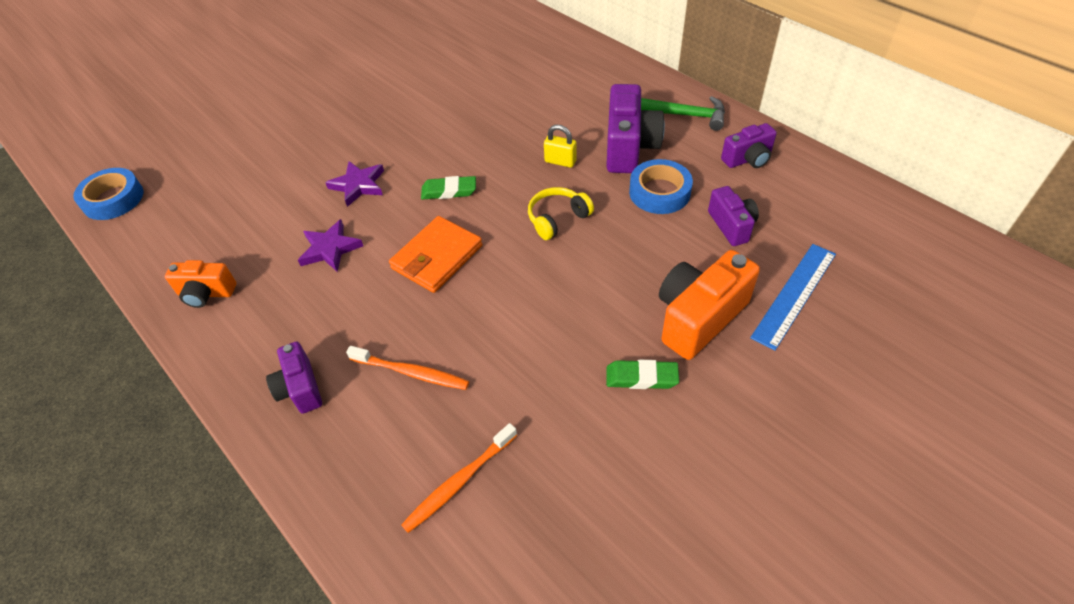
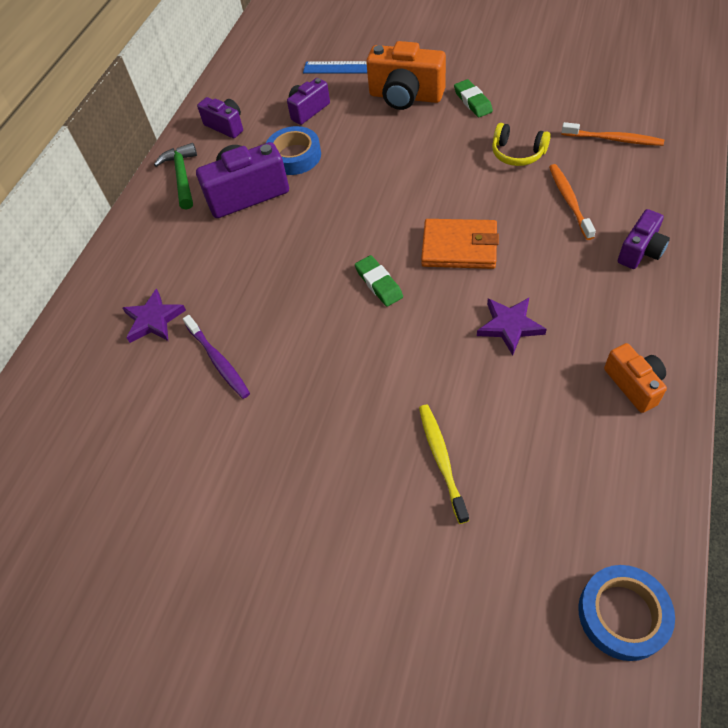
camera: 115 degrees left, 5 degrees up
(279, 166) = (441, 460): none -> yellow toothbrush
(358, 185) = (419, 360): purple star -> purple star (154, 319)
(462, 91) = (218, 361): none -> purple toothbrush
(557, 219) = (363, 198): yellow headphones -> yellow headphones (517, 153)
(560, 161) = (291, 228): yellow padlock -> none

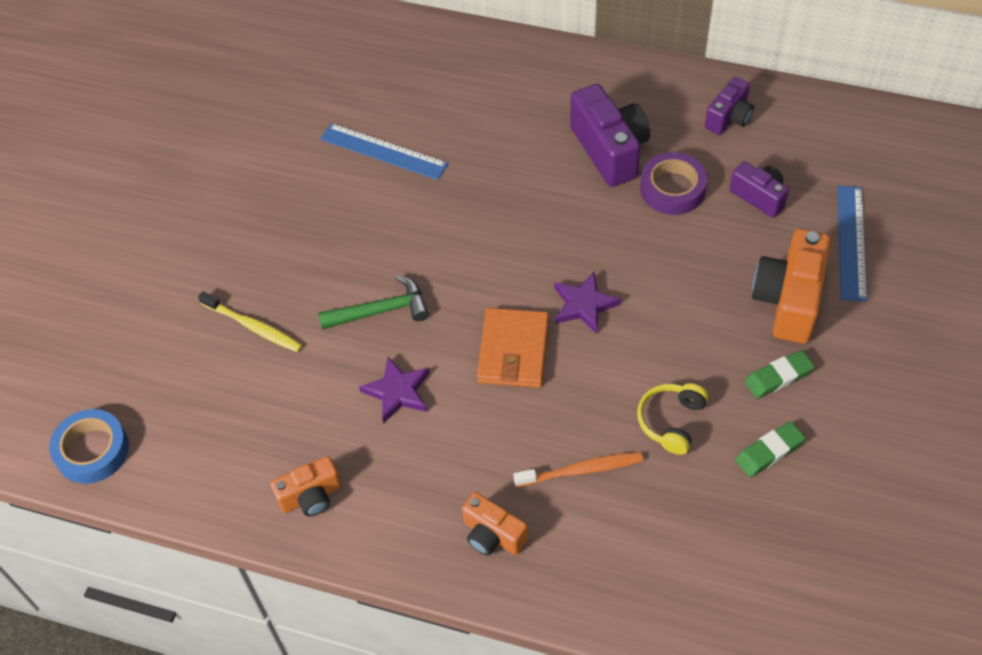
camera: 85 degrees right, 0 degrees up
(154, 319) = (438, 96): purple star -> purple star (584, 305)
(182, 177) = (640, 89): green hammer -> green hammer (380, 310)
(218, 361) = (383, 151): purple toothbrush -> blue ruler
(294, 156) = (672, 189): blue tape -> purple tape
(379, 283) = (467, 276): green eraser -> green eraser (769, 451)
(441, 460) = (253, 327): yellow toothbrush -> yellow toothbrush turned 45 degrees clockwise
(613, 139) = (697, 538): orange toothbrush -> none
(640, 251) = (492, 535): purple camera -> orange camera

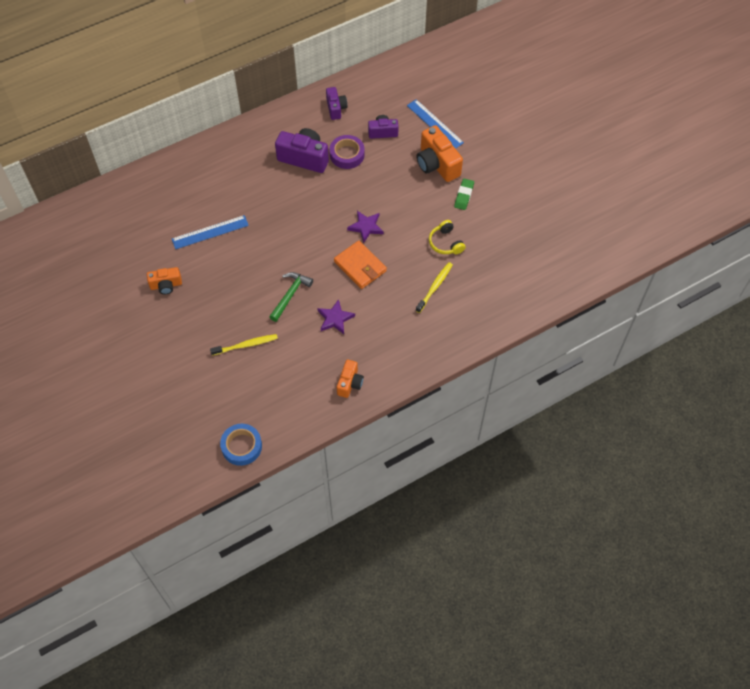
camera: 50 degrees left, 5 degrees up
(492, 535) = (430, 336): orange camera -> orange camera (166, 285)
(581, 470) = (435, 287): orange toothbrush -> yellow toothbrush
(769, 451) = (489, 225): green eraser -> none

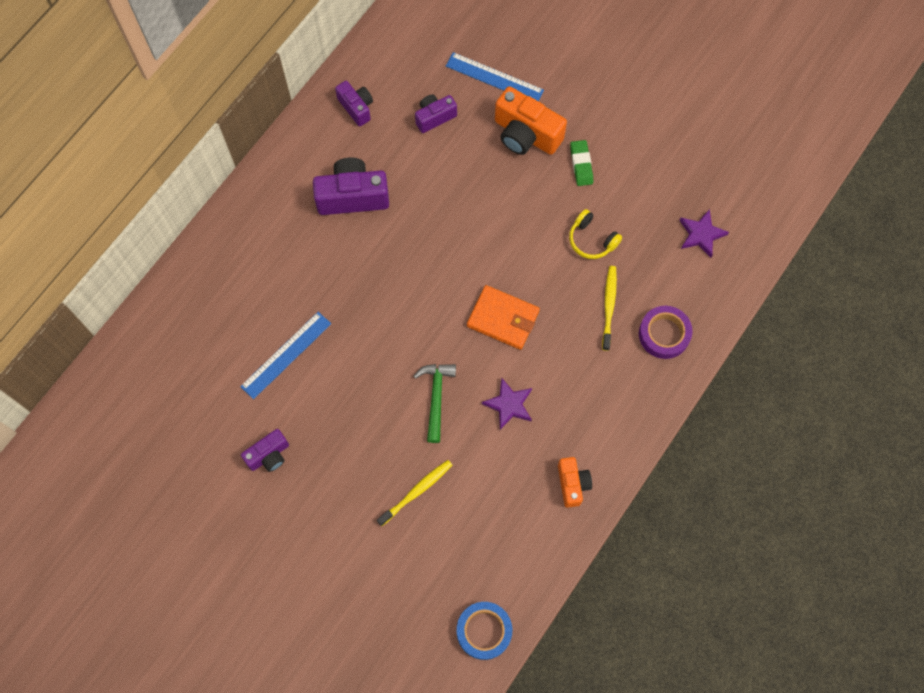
camera: 25 degrees left, 10 degrees up
(166, 285) = (269, 455): orange camera -> purple camera
(347, 155) = (405, 168): purple tape -> purple tape (664, 334)
(366, 227) = (482, 261): purple star -> purple star (701, 234)

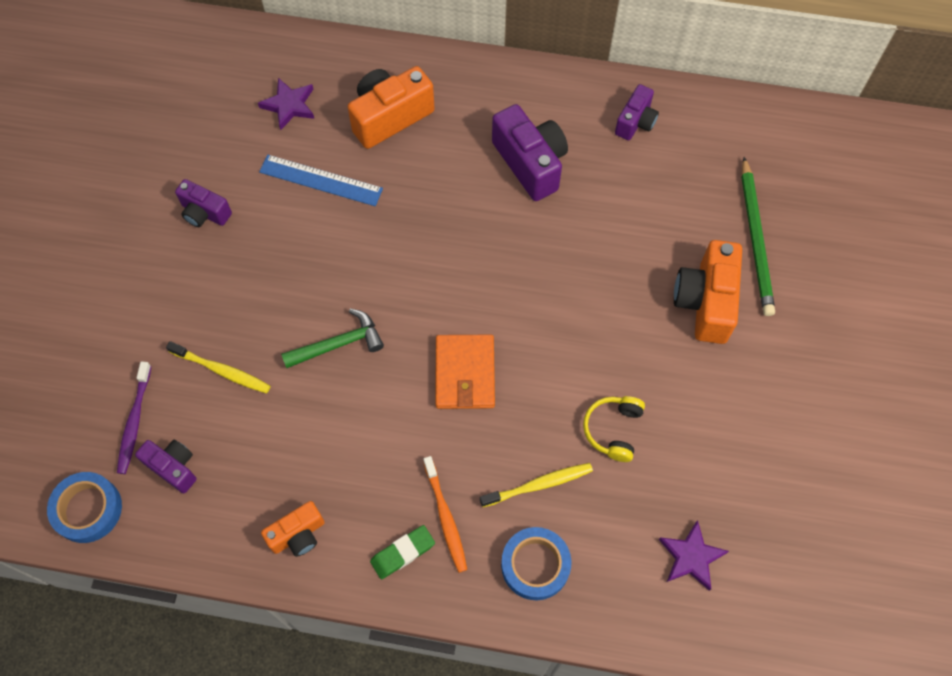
camera: 65 degrees right, 5 degrees down
(255, 279) = (390, 117): none -> orange camera
(428, 572) = (134, 422): none -> purple toothbrush
(434, 117) = (670, 200): purple camera -> purple camera (173, 467)
(494, 78) = (756, 239): blue ruler -> green pencil
(509, 405) = (364, 424): purple star -> purple star (289, 105)
(581, 164) = (703, 378): green eraser -> green eraser (402, 553)
(605, 378) = (445, 518): none -> orange toothbrush
(664, 334) = (535, 565): purple tape -> blue tape

